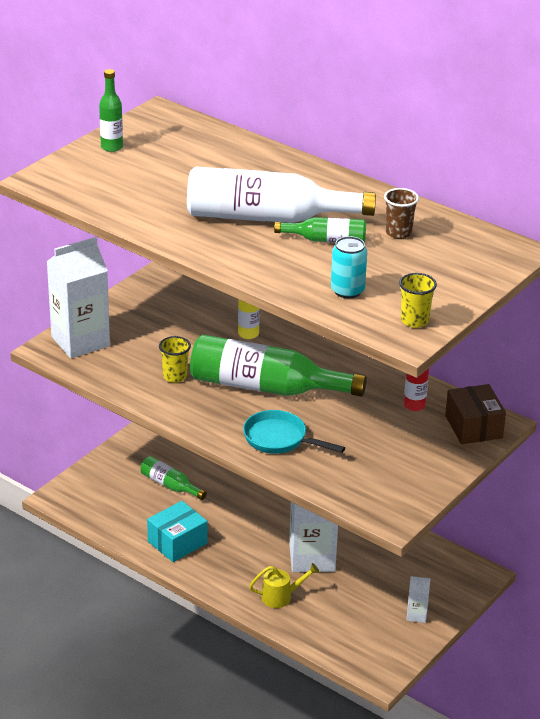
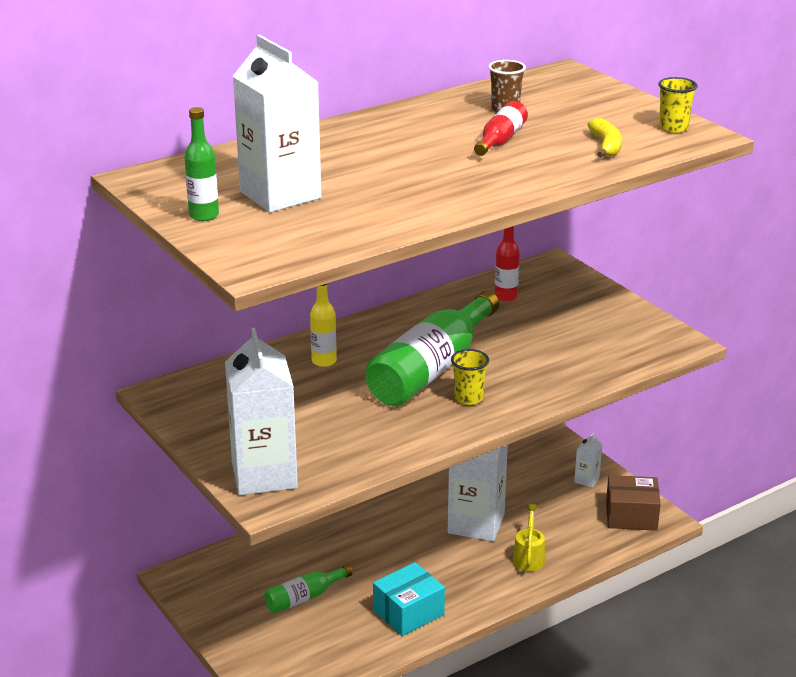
camera: 70 degrees left, 5 degrees down
(162, 167) = (280, 195): none -> white carton
(175, 376) = (379, 421): yellow cup -> yellow cup (468, 398)
(177, 542) = (408, 612): turquoise box -> turquoise box turned 75 degrees clockwise
(267, 218) = (437, 159): white bottle -> none
(279, 439) = (529, 378): turquoise pan -> none
(326, 240) = (500, 140): green bottle -> red bottle
(347, 291) = (606, 146): turquoise can -> yellow banana
(473, 427) = (554, 276): brown box -> brown box (631, 516)

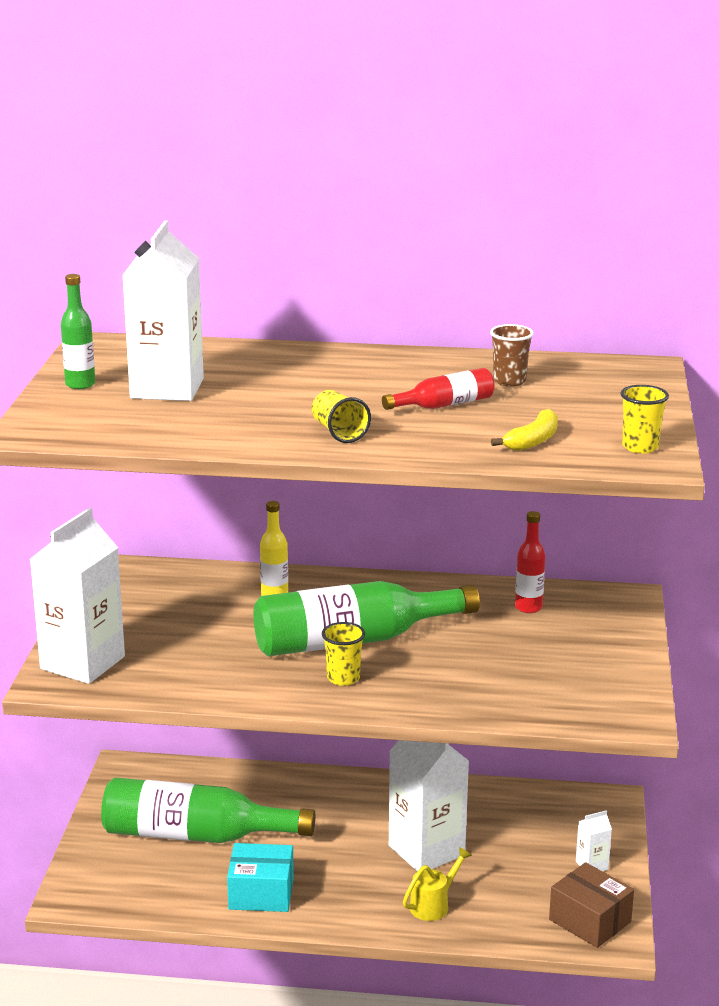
camera: 40 degrees right, 5 degrees down
(304, 598) = (195, 835): green bottle -> green bottle, size x2.08
(475, 184) = (339, 432): none -> yellow cup

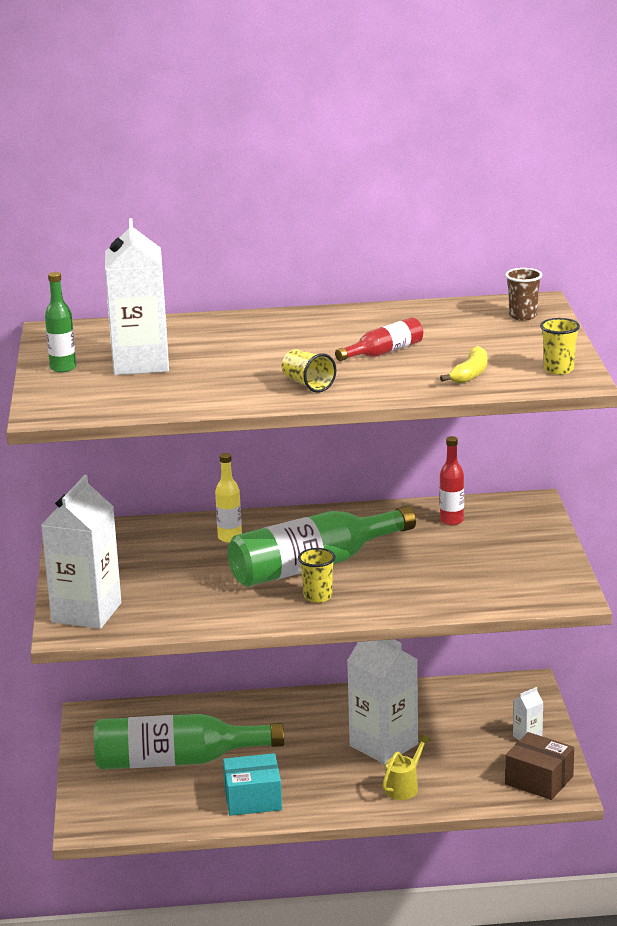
camera: 10 degrees left, 0 degrees up
(509, 381) = (428, 326): brown cup -> brown cup (523, 316)

